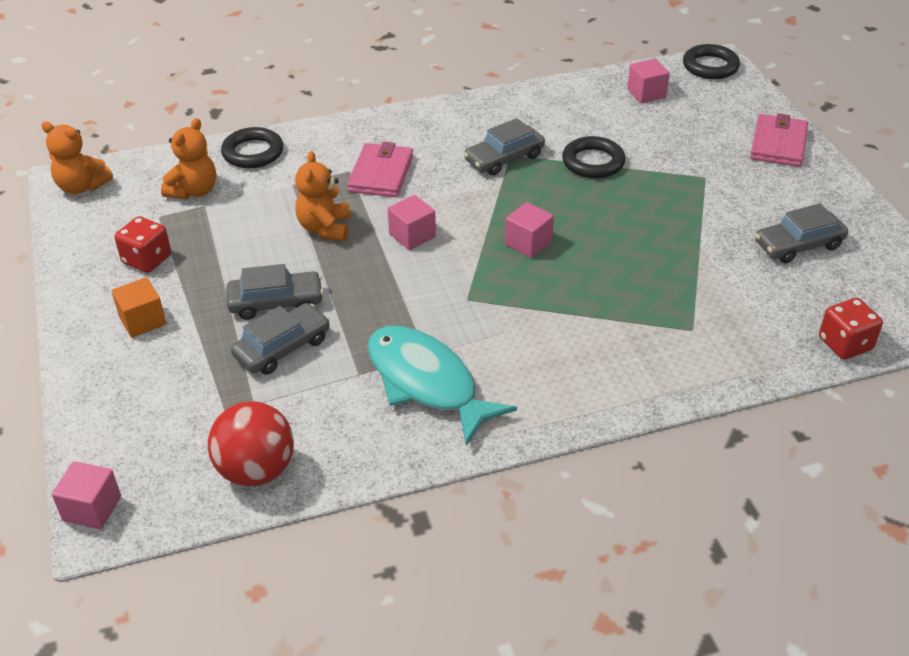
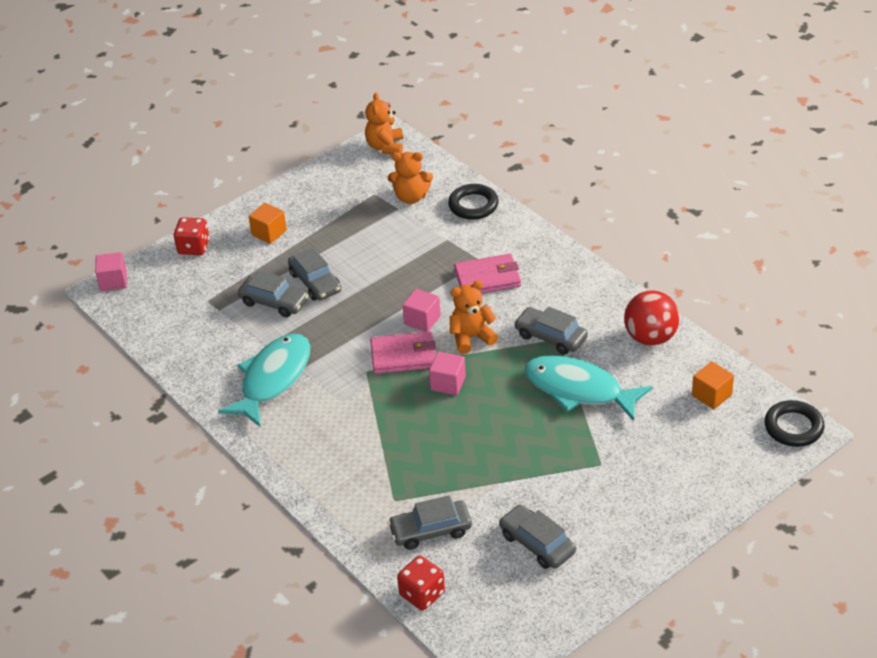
camera: 70 degrees right, 0 degrees up
(147, 260) = (327, 208): red dice -> red dice (194, 247)
(256, 470) = (166, 332): red ball -> red ball (650, 337)
(325, 228) = (406, 274): orange teddy bear -> orange teddy bear (471, 338)
(593, 162) = (579, 389): black ring -> turquoise fish
(646, 93) = (711, 395): pink cube -> orange cube
(751, 313) = (430, 530): none -> grey car
(778, 144) = (686, 502): pink wallet -> pink wallet (403, 356)

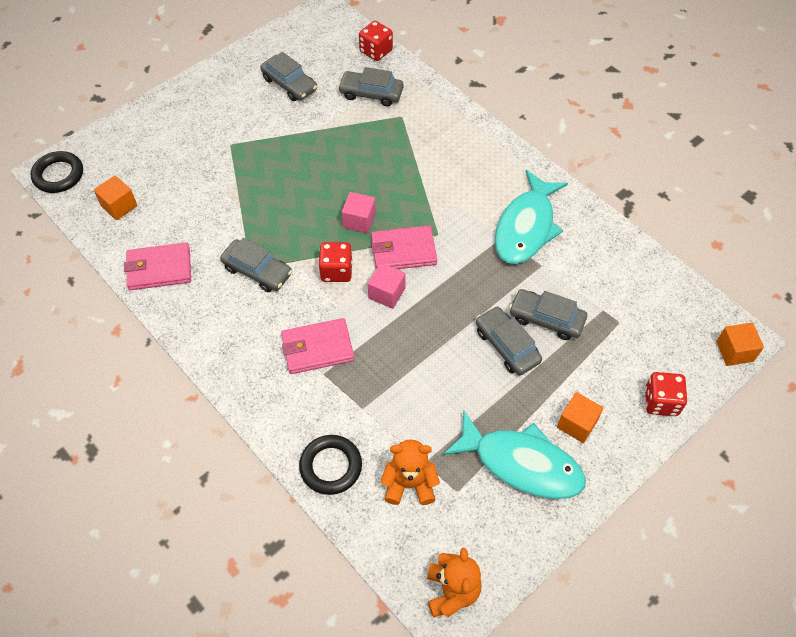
camera: 175 degrees right, 15 degrees up
(113, 281) = (734, 351): pink cube -> orange cube
(430, 530) = (371, 93): grey car -> grey car turned 150 degrees counterclockwise
(471, 338) = (336, 271): orange teddy bear -> red dice
(579, 389) = (238, 213): turquoise fish -> turquoise fish (521, 463)
(650, 337) = (159, 269): red ball -> pink wallet

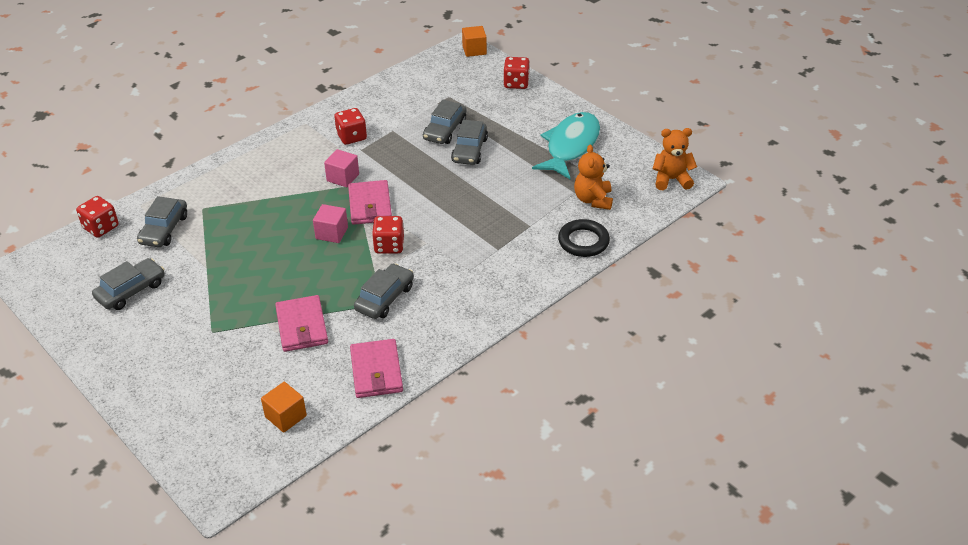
camera: 90 degrees left, 15 degrees down
(58, 175) = (227, 482): black ring -> none
(317, 348) = (472, 254): pink wallet -> pink wallet (302, 326)
(386, 293) = (415, 214): pink cube -> pink cube (343, 177)
(507, 346) = (469, 150): grey car -> grey car turned 45 degrees counterclockwise
(526, 227) = (351, 137): turquoise fish -> red dice
(577, 424) = (536, 120): orange cube -> none

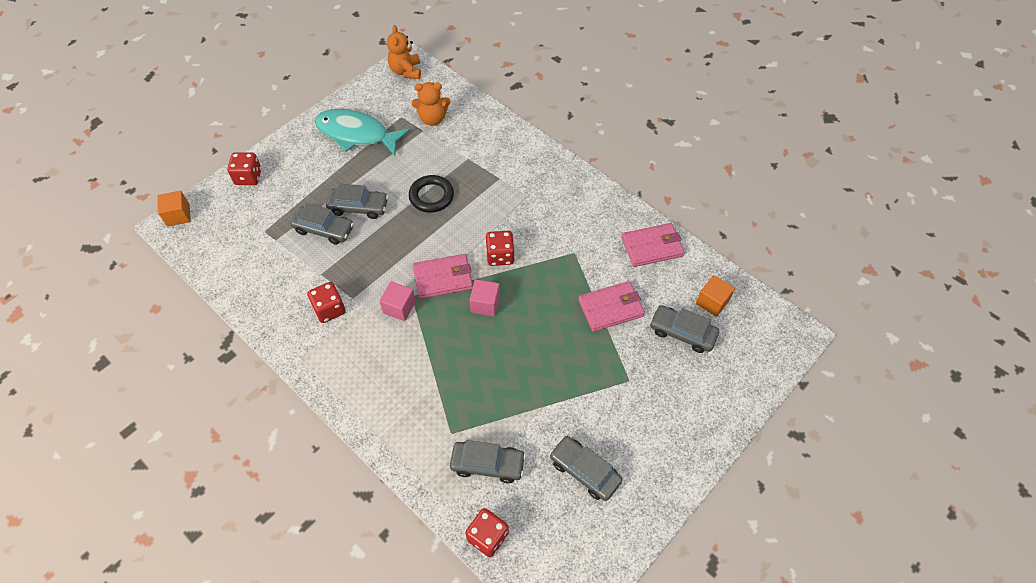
camera: 95 degrees left, 15 degrees up
(385, 298) = (568, 251): grey car -> grey car (682, 332)
(583, 241) = (486, 124): black ring -> black ring (431, 196)

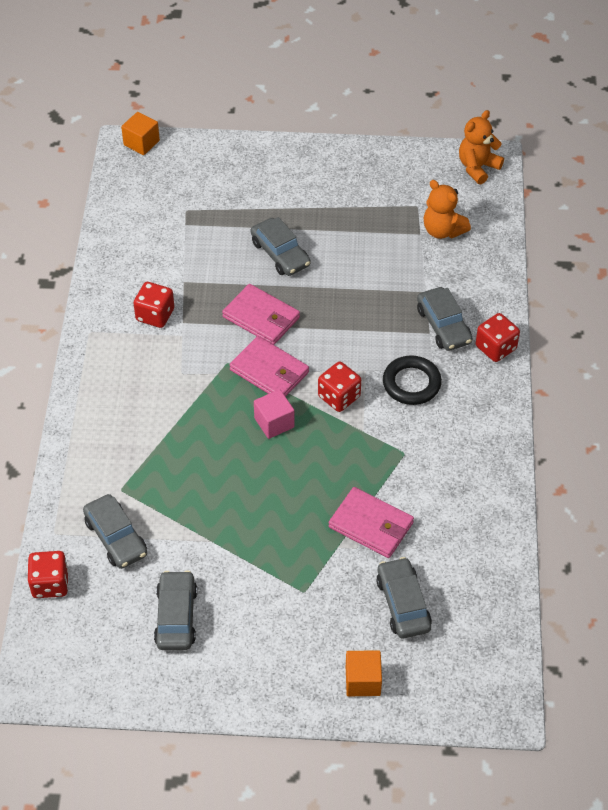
camera: 50 degrees right, 5 degrees down
(248, 177) = (228, 155): red dice -> red dice (495, 348)
(324, 229) = (231, 248): grey car -> grey car (443, 325)
(356, 134) = (359, 190): turquoise fish -> none
(399, 307) = (206, 362): pink cube -> none
(431, 196) = (350, 297): black ring -> black ring (411, 383)
(652, 247) = (481, 513): pink wallet -> pink wallet (261, 317)
(712, 302) = (467, 608): orange cube -> orange cube (363, 681)

